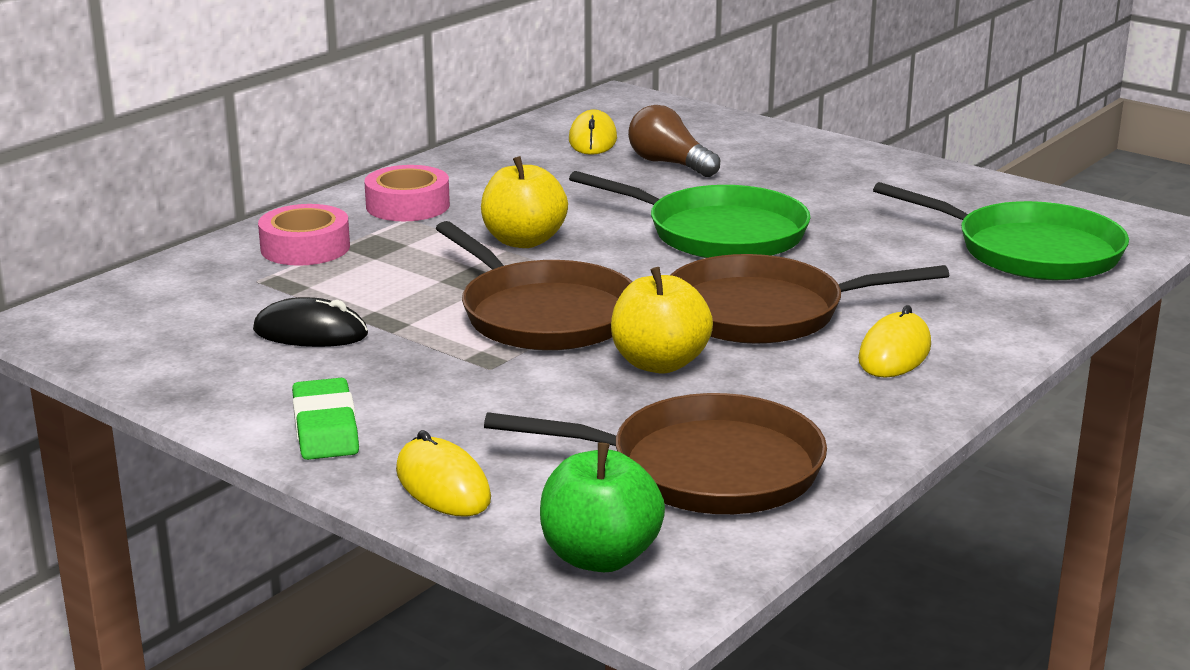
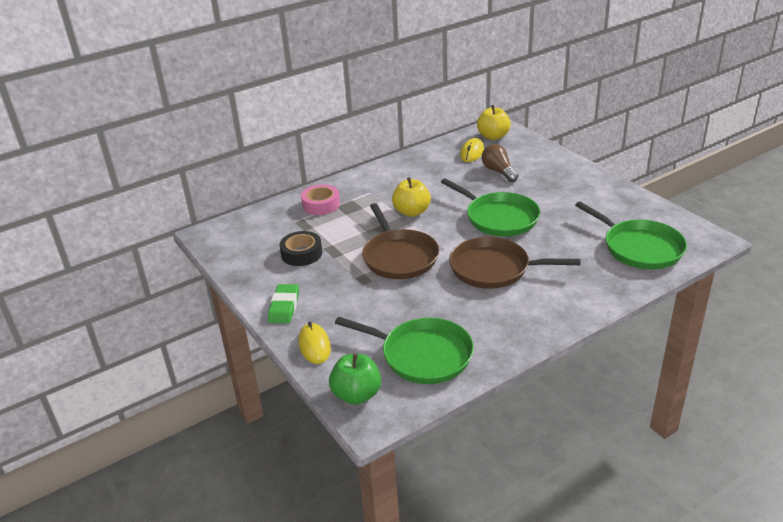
camera: 20 degrees right, 10 degrees up
(310, 333) = (301, 254): black mouse -> black tape
(408, 205) = (373, 185): pink tape -> none
(659, 363) = (433, 292): yellow apple -> yellow apple (493, 136)
(704, 469) = (422, 355): brown pan -> green pan
(894, 353) = (540, 302): yellow mouse -> none

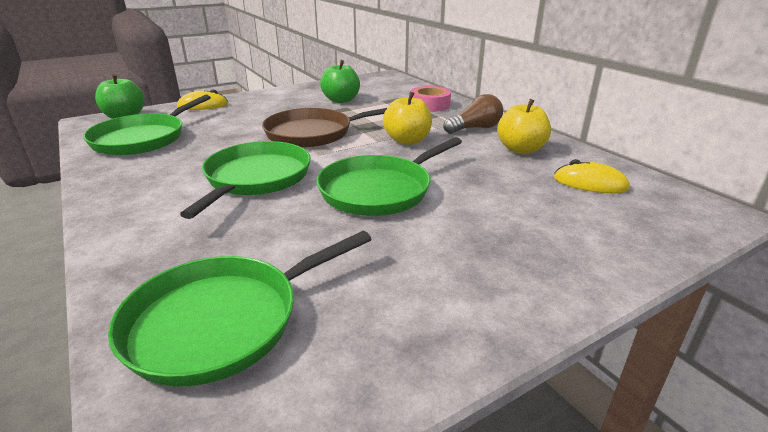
camera: 90 degrees right, 5 degrees down
(284, 307) = (264, 97): green eraser -> none
(301, 254) = (341, 100): black tape -> green apple
(493, 136) = (667, 205): yellow apple -> yellow apple (521, 149)
(494, 269) = (256, 178): brown pan -> green pan
(498, 171) = (528, 200): brown light bulb -> brown light bulb (475, 128)

